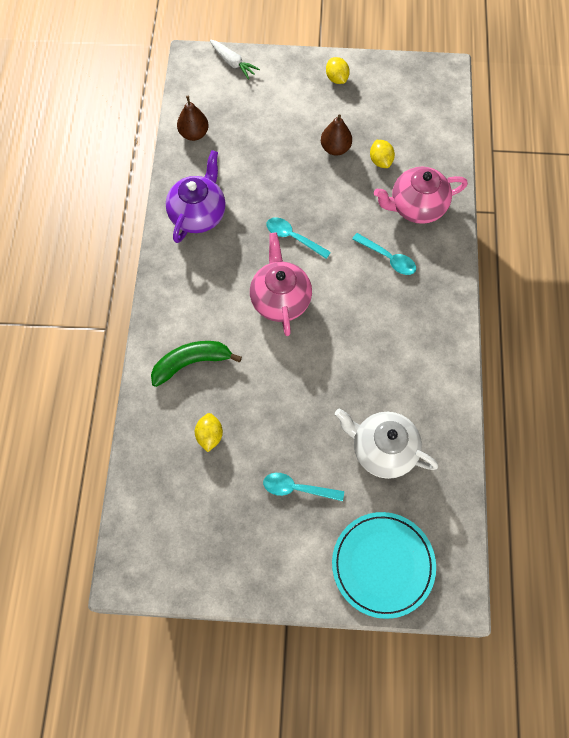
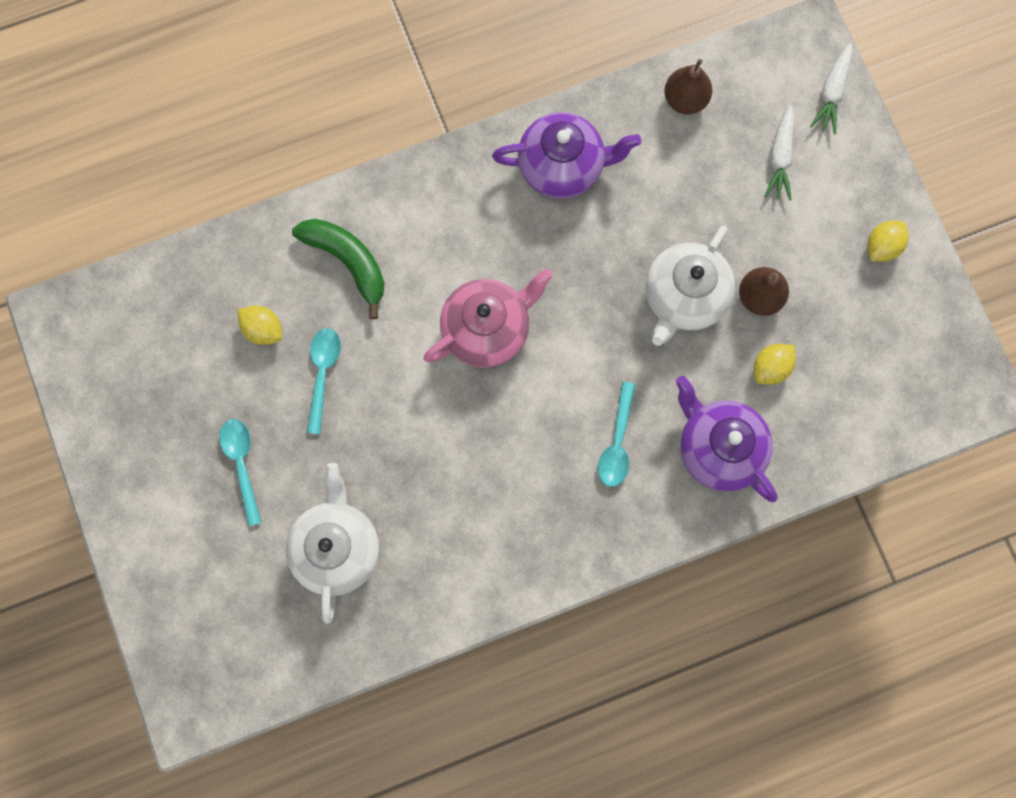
camera: 65 degrees right, 10 degrees up
(209, 435) = (263, 329): yellow lemon -> yellow lemon turned 60 degrees clockwise
(257, 103) = (780, 158): none -> white carrot
(293, 237) = (587, 304): turquoise spoon -> turquoise spoon (323, 374)
(316, 186) = (684, 297): none -> white teapot
(383, 565) = (191, 608): turquoise plate -> none
(416, 207) = (718, 448): pink teapot -> purple teapot

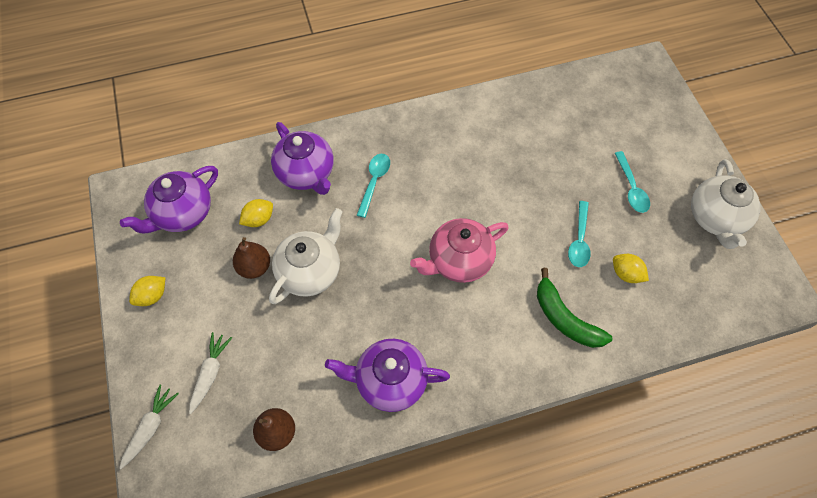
camera: 175 degrees left, 15 degrees down
(337, 548) = (563, 137): white teapot -> white teapot (715, 218)
(879, 367) = (183, 214): none -> purple teapot

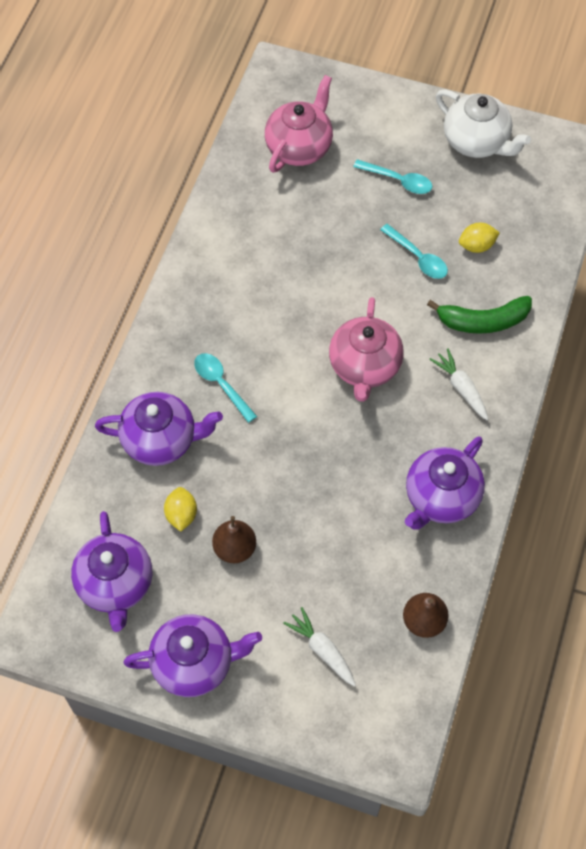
camera: 55 degrees left, 0 degrees up
(150, 427) = (340, 733): white carrot -> white carrot (461, 388)
(152, 296) = (194, 663): yellow lemon -> purple teapot
(310, 271) = (278, 500): white teapot -> none
(599, 112) = (299, 147): none -> pink teapot

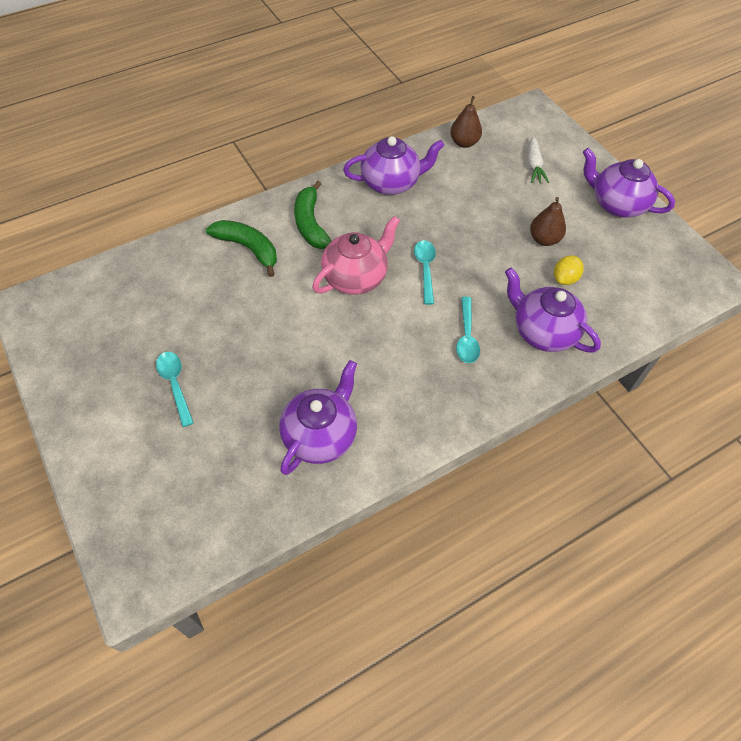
camera: 140 degrees left, 5 degrees down
(115, 584) = (640, 270): purple teapot -> purple teapot (320, 435)
(299, 147) = (211, 481): pink teapot -> none
(417, 257) = (235, 318): turquoise spoon -> turquoise spoon (425, 269)
(461, 388) = (310, 224): white carrot -> green banana
(476, 142) = (81, 367): white teapot -> none
(476, 246) = (188, 295): yellow lemon -> none

